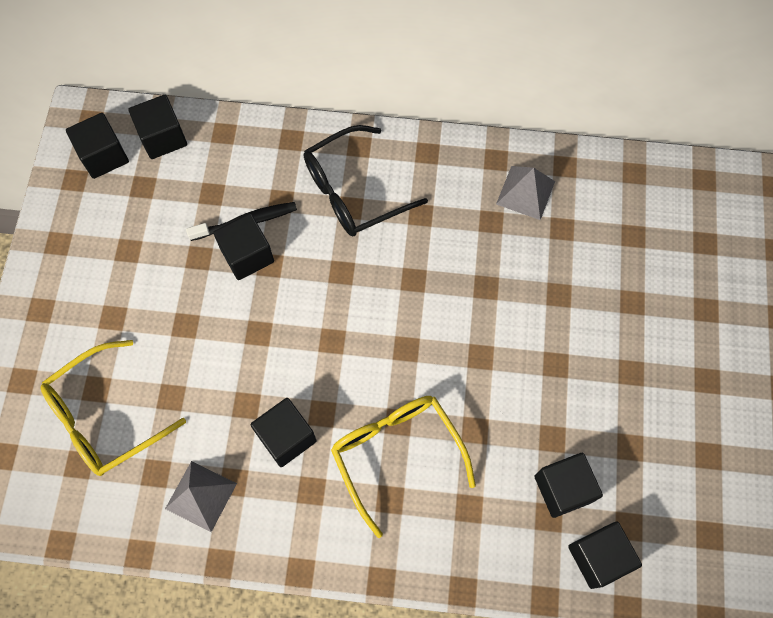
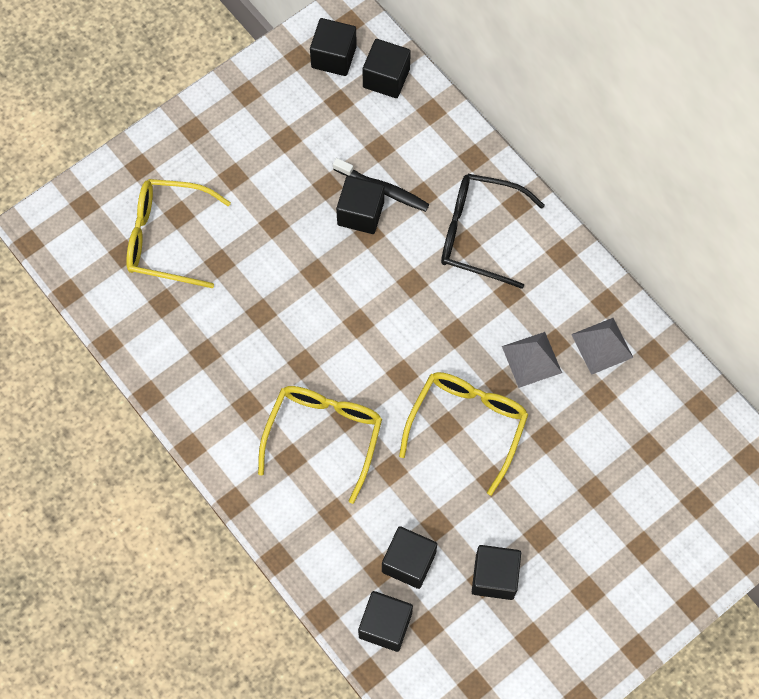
camera: 45 degrees right, 0 degrees up
(201, 496) = (177, 343): grey pyramid -> grey pyramid (532, 359)
(286, 437) = (265, 357): black cube -> black cube (494, 576)
(494, 341) = (467, 426): none -> yellow glasses

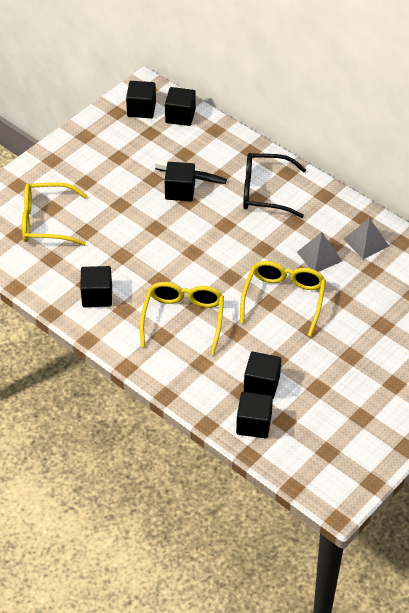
camera: 10 degrees left, 20 degrees down
(494, 576) = (325, 384): black cube -> black cube (97, 296)

